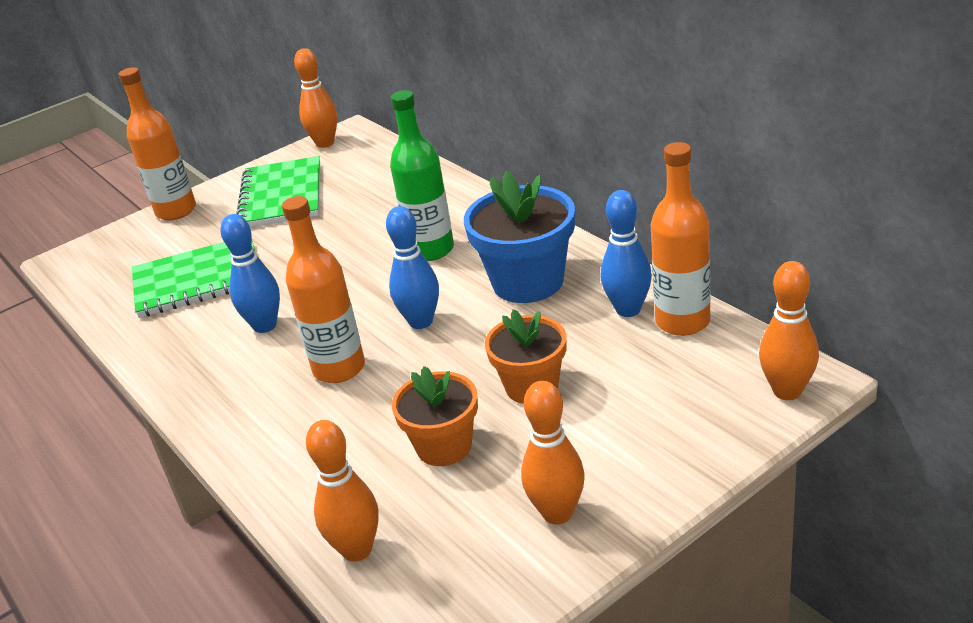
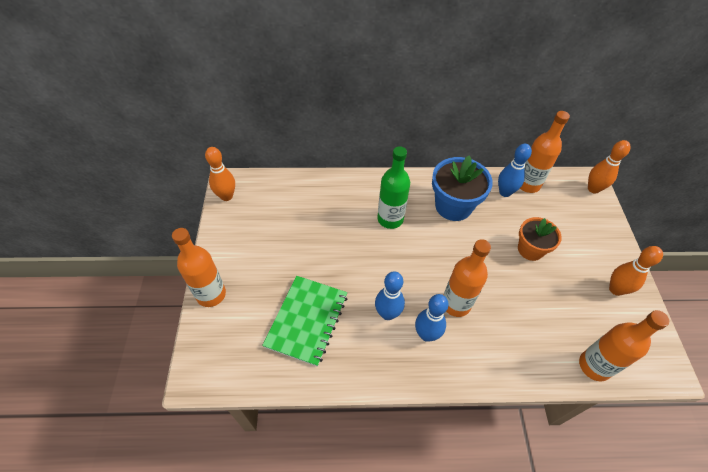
camera: 60 degrees left, 20 degrees up
(281, 196) = (260, 242): green notebook -> none
(357, 549) = (594, 366): orange bowling pin -> orange bottle
(421, 321) = (447, 255): blue bowling pin -> blue bowling pin (426, 334)
(444, 446) = (547, 299): orange flower pot -> none

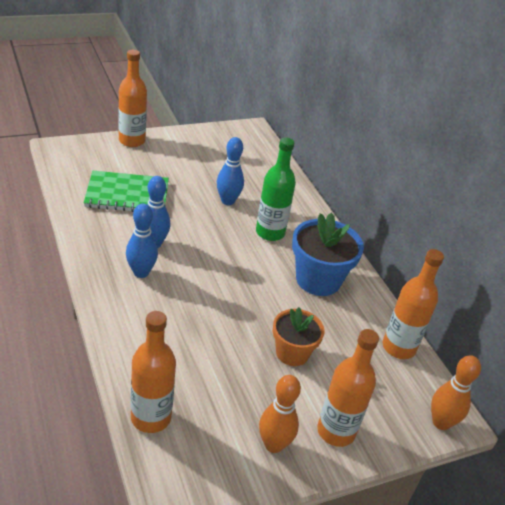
camera: 65 degrees right, 15 degrees down
(226, 196) = (236, 130): orange bowling pin -> none
(456, 304) = (186, 291): orange bottle -> orange bottle (336, 431)
(505, 192) = (369, 325): blue bowling pin -> blue bowling pin (227, 201)

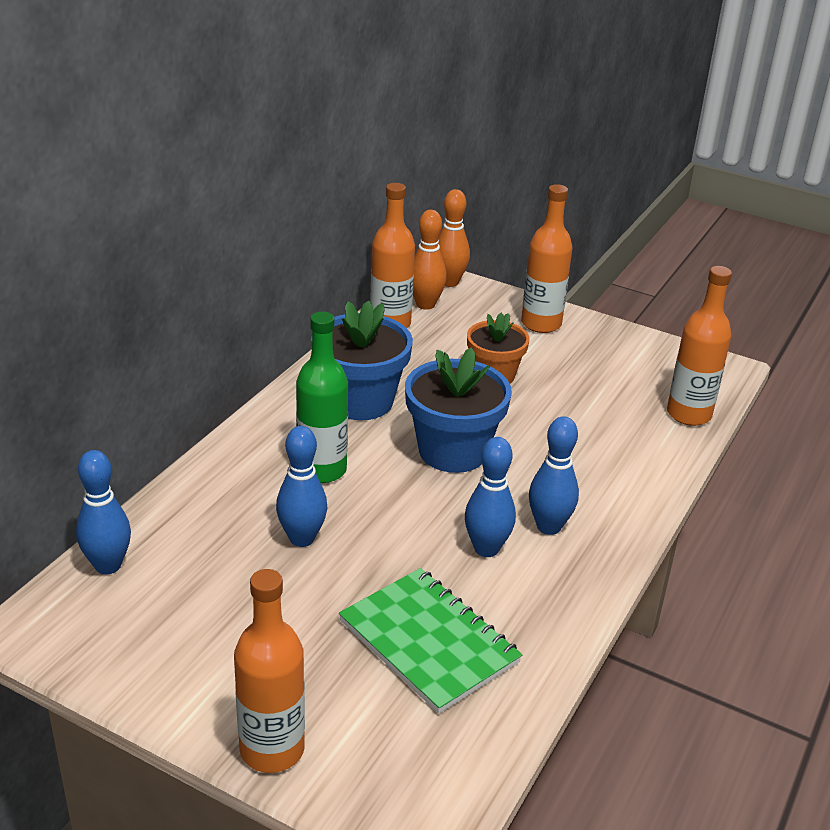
camera: 125 degrees left, 5 degrees down
(236, 282) = (453, 451): none -> blue flower pot
(268, 154) = (108, 565): none -> blue bowling pin
(273, 444) = (603, 346): orange bowling pin -> orange bowling pin (425, 304)

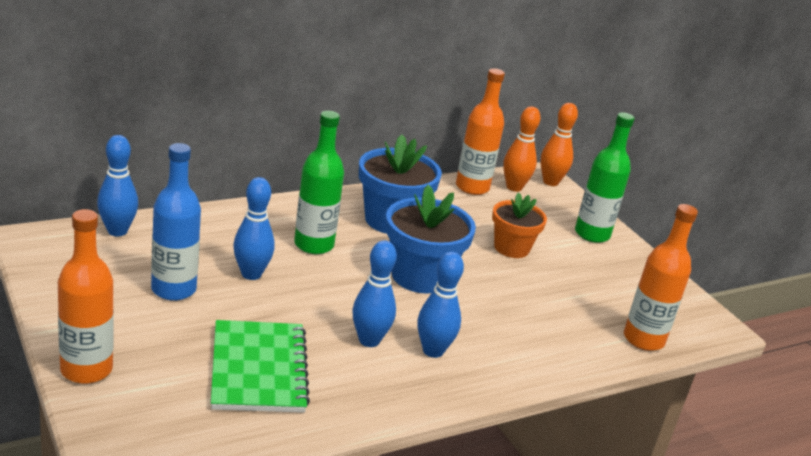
camera: 30 degrees right, 5 degrees down
(248, 602) = (173, 289): none -> blue bottle
(541, 324) = (592, 234): orange bottle -> green bottle

